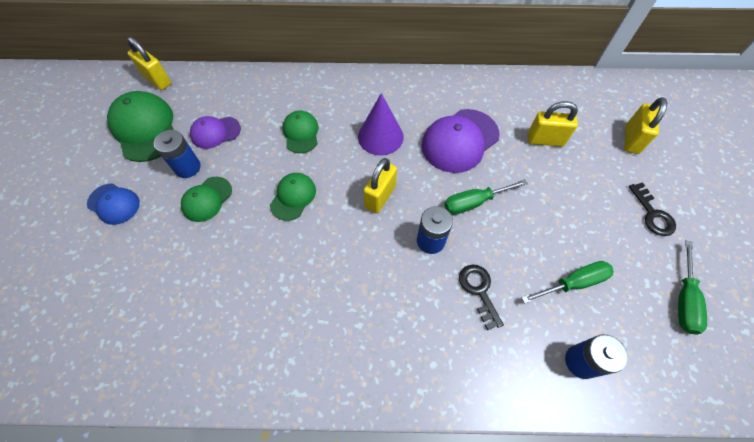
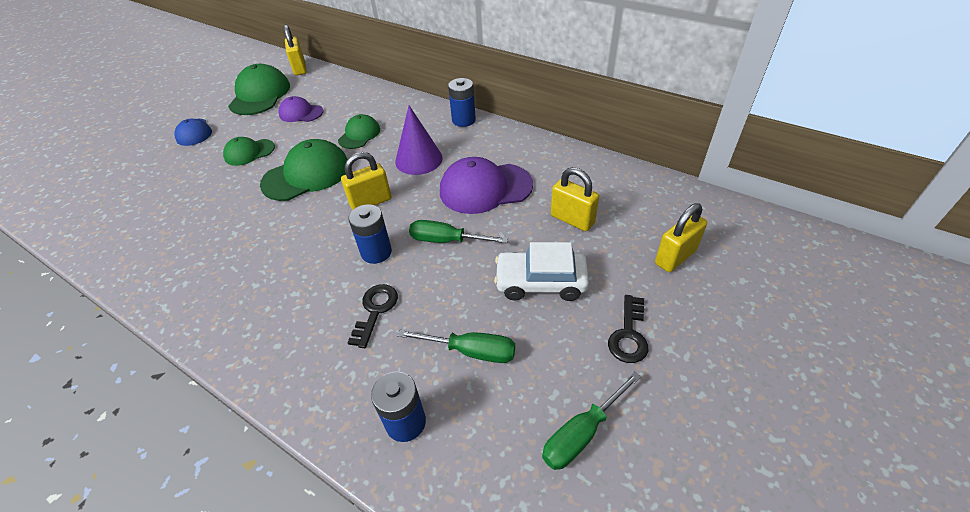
camera: 35 degrees right, 15 degrees down
(187, 167) = (259, 128): blue battery -> blue battery (463, 120)
(293, 197) = (307, 175): green cap -> green cap, size x1.70
(569, 203) = (540, 282): none -> white car

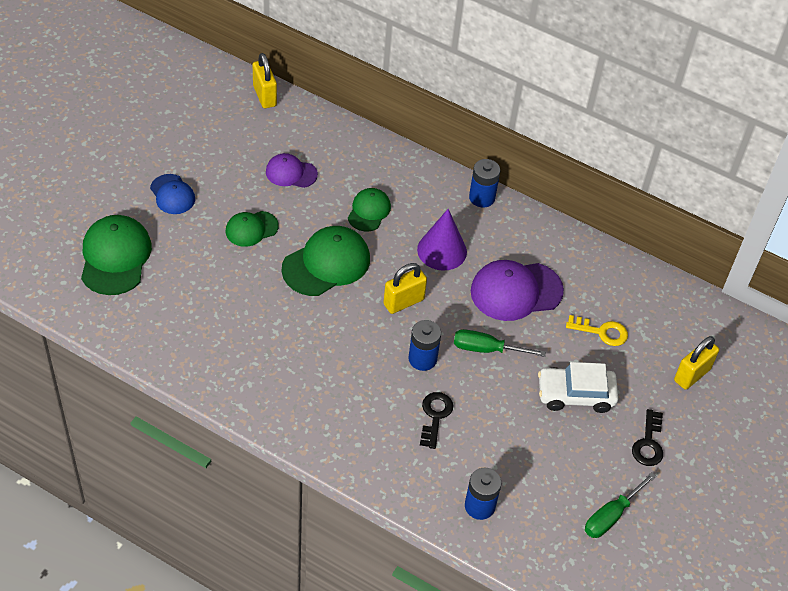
camera: 10 degrees left, 5 degrees up
(260, 95) = (230, 139): green cap -> green cap (115, 257)
(470, 351) = (522, 453): green screwdriver -> none
(572, 219) = (602, 332): yellow padlock -> yellow key

